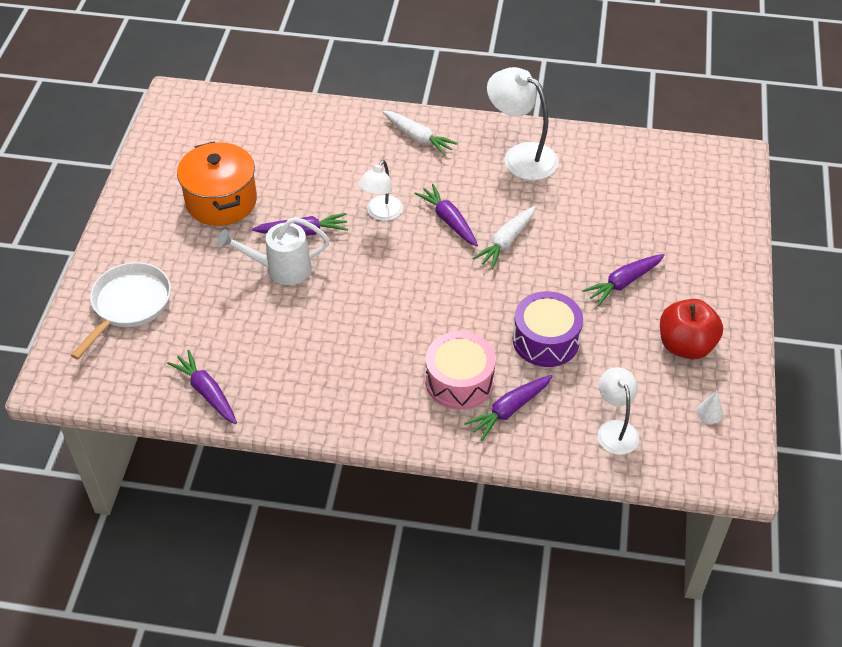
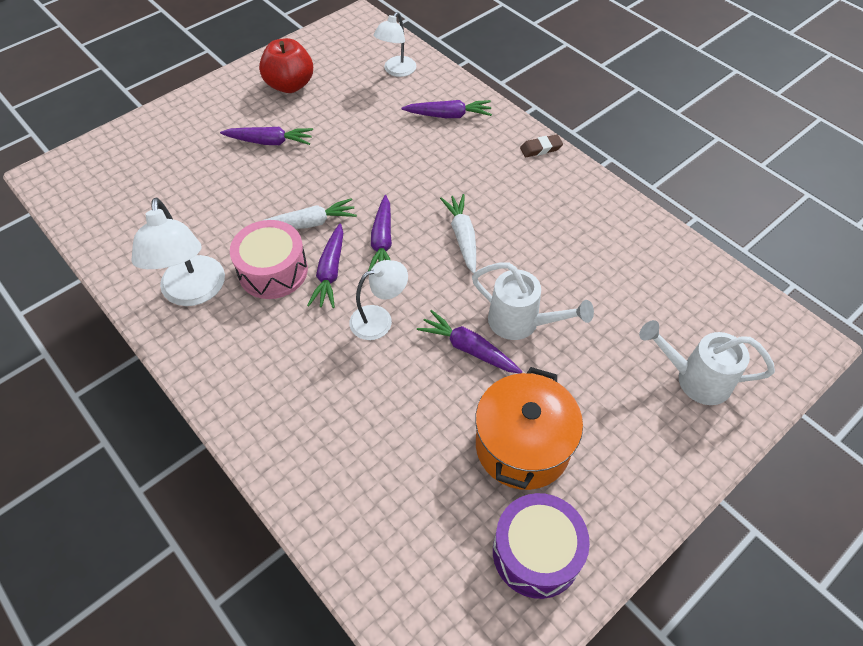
camera: 140 degrees left, 5 degrees up
(129, 305) = (695, 379): white pan -> white watering can
(207, 392) = (665, 252): purple carrot -> purple carrot (382, 241)
(391, 429) = (541, 148): none -> brown eraser
(418, 138) = (253, 383): white carrot -> white carrot (462, 237)
(459, 381) = (462, 149): pink drum -> pink drum (273, 271)
(546, 340) = (372, 139): purple drum -> purple drum (536, 552)
(709, 412) = (330, 49): white cone -> none

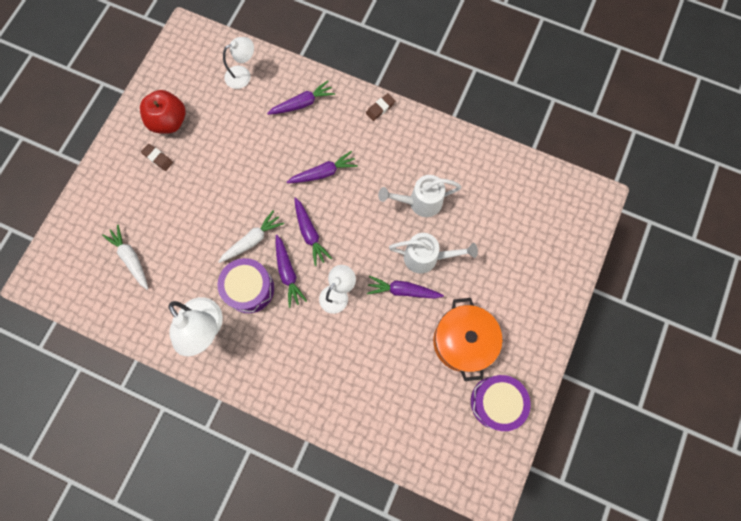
camera: 25 degrees left, 20 degrees up
(255, 112) = (158, 158): none -> brown eraser
(270, 142) = (184, 181): purple carrot -> purple carrot (323, 173)
(273, 271) = (249, 288): pink drum -> purple drum
(396, 71) = (243, 75): white lamp -> white lamp turned 120 degrees counterclockwise
(462, 237) = (361, 207): white carrot -> white carrot (131, 258)
(695, 379) = (542, 252): white watering can -> white watering can (420, 202)

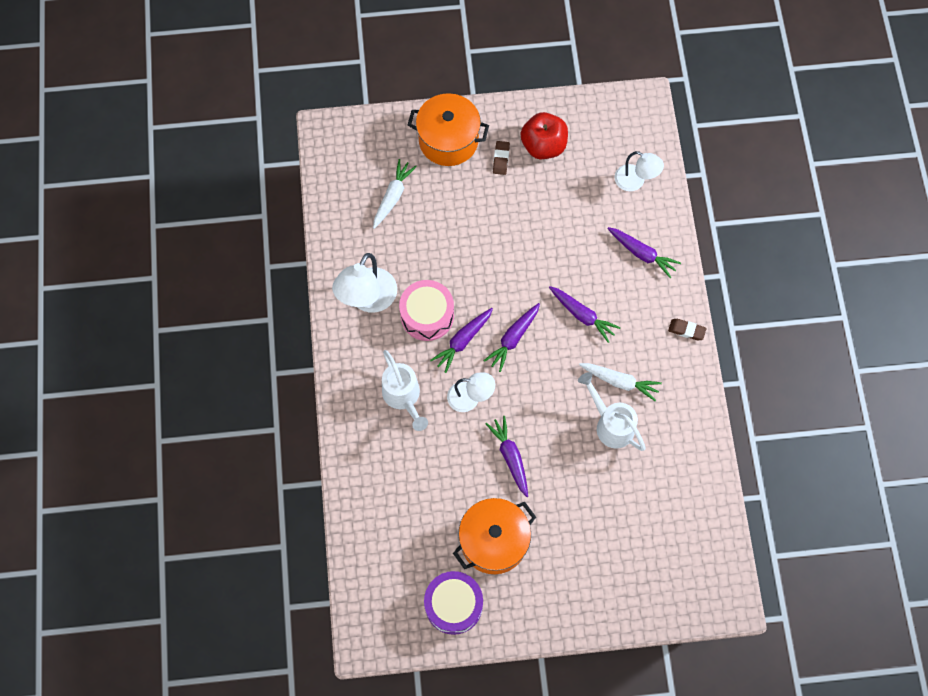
camera: 60 degrees right, 5 degrees down
(114, 188) = (448, 140): none -> orange pot
(249, 288) = (427, 315): purple drum -> pink drum
(252, 240) = (474, 290): white carrot -> white carrot (619, 381)
(426, 257) = (557, 461): white watering can -> white watering can (403, 397)

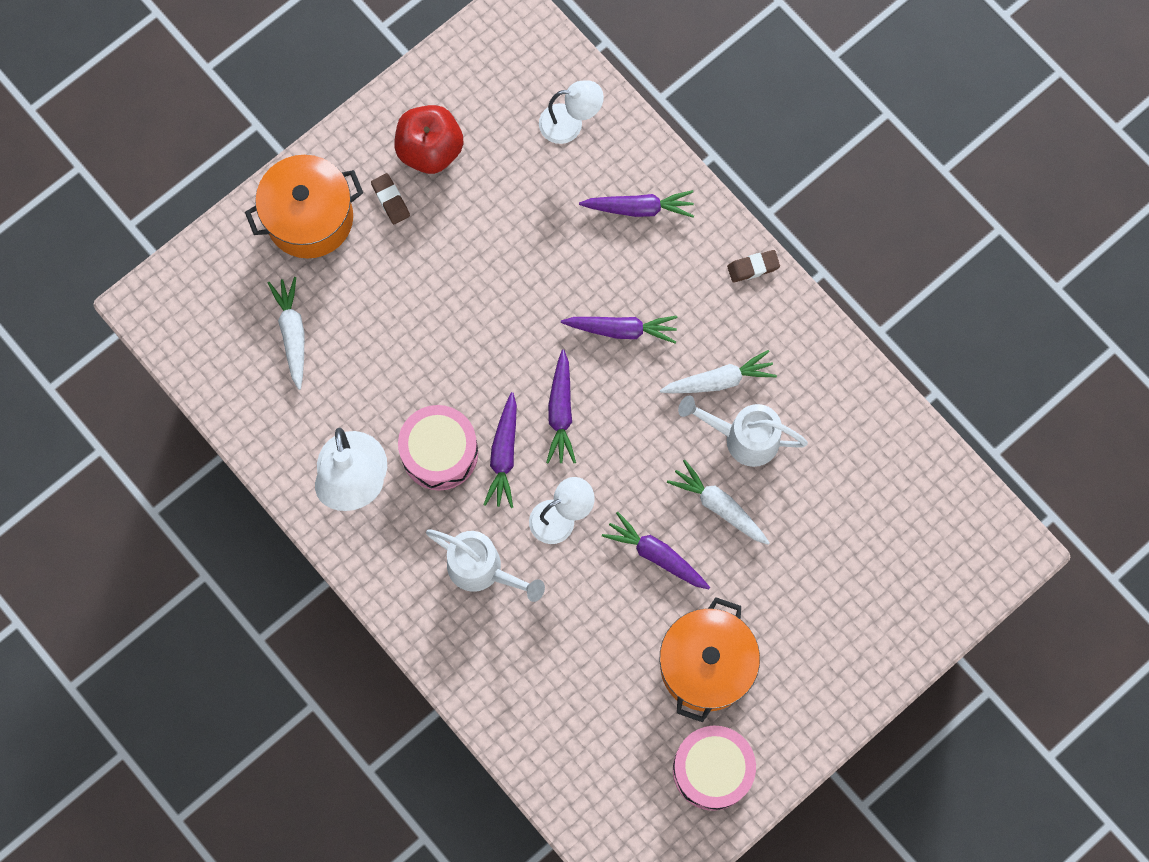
camera: 35 degrees left, 5 degrees up
(453, 605) = (712, 770): purple drum -> pink drum
(568, 454) = (719, 506): none -> white carrot

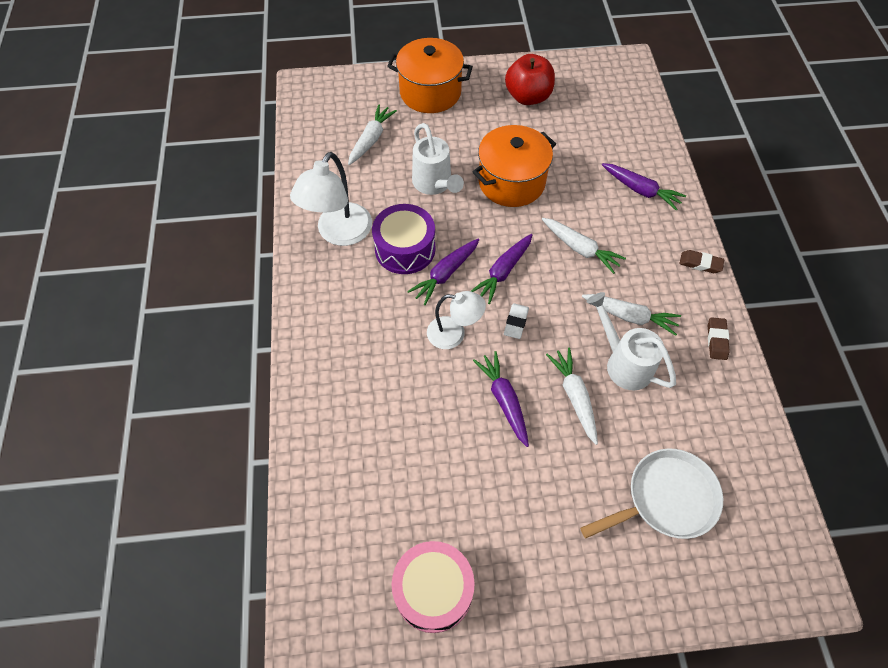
camera: 35 degrees right, 15 degrees down
(390, 200) = (484, 108): brown eraser -> brown eraser (716, 340)
(439, 452) = (405, 249): pink drum -> purple drum
(482, 570) = (375, 333): white watering can -> white watering can (434, 184)
(570, 123) = (626, 126): white lamp -> none
(612, 463) = (516, 322): none -> white eraser
(621, 330) = (580, 249): purple carrot -> white carrot
(706, 665) = (486, 504): orange pot -> orange pot (511, 182)
(857, 552) = (666, 499): none -> white pan

